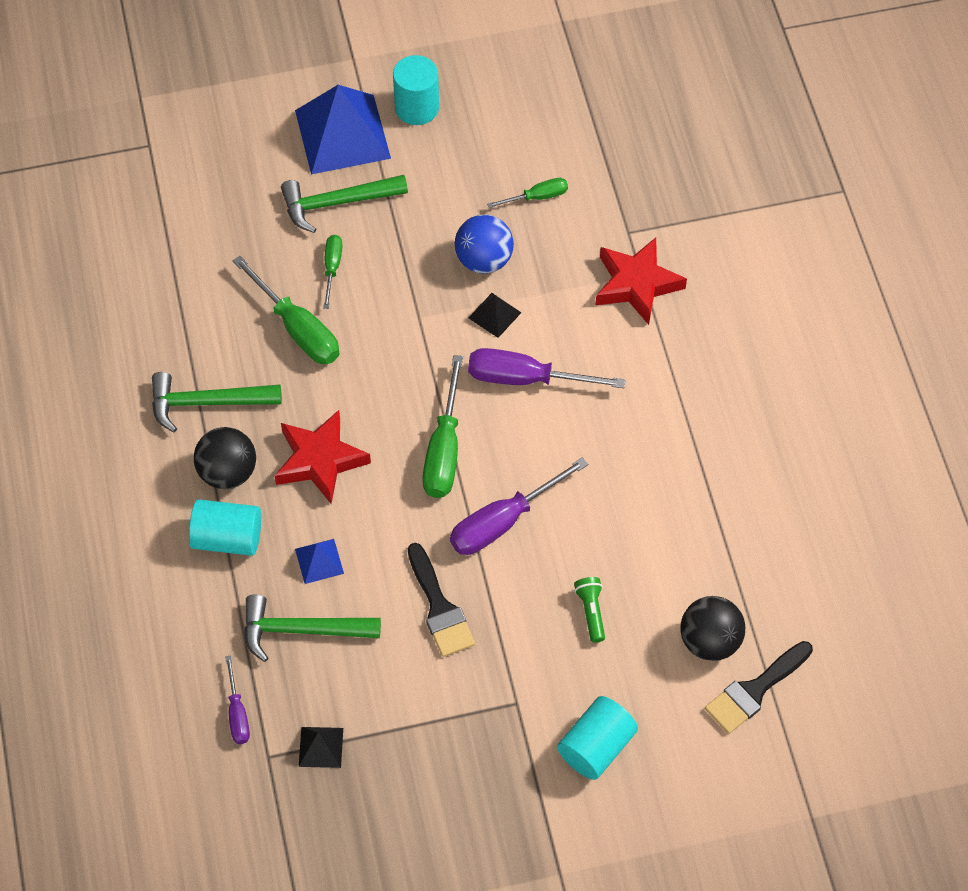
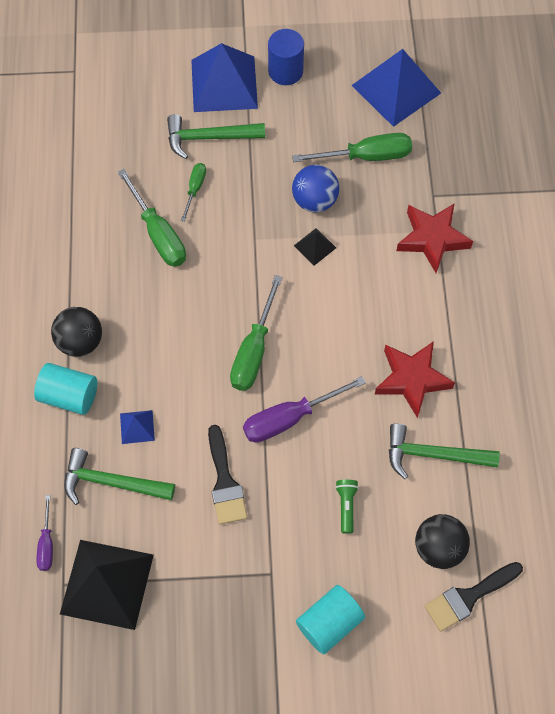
camera: 10 degrees right, 5 degrees up
(206, 403) = (75, 282): green hammer -> green hammer (433, 455)
(320, 460) = (154, 344): red star -> red star (412, 379)
(321, 747) = (107, 584): black pyramid -> black pyramid, size x2.23
(417, 107) = (285, 71): turquoise cylinder -> blue cylinder
(525, 378) = (329, 302): purple screwdriver -> none
(537, 197) = (366, 156): green screwdriver -> green screwdriver, size x1.80
(558, 109) = (396, 89): none -> blue pyramid

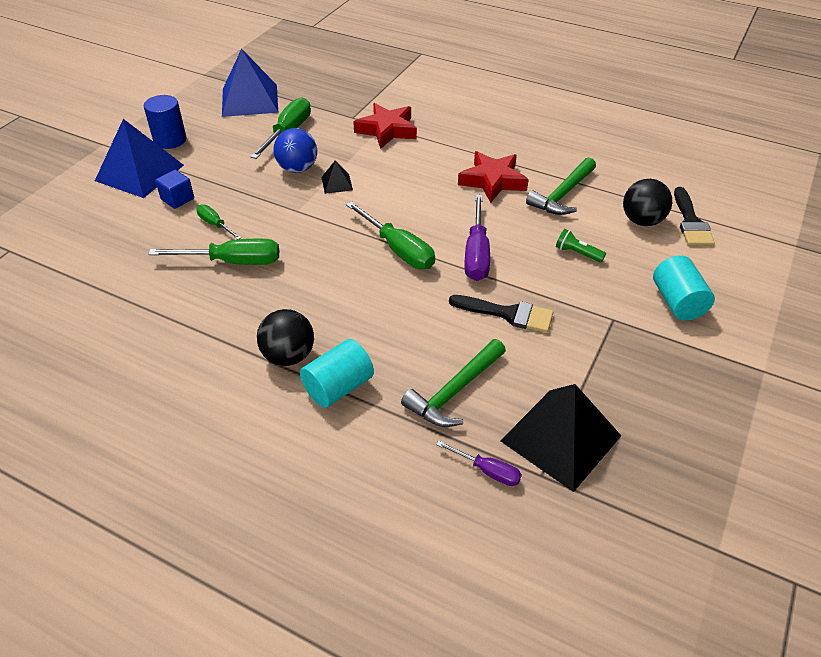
camera: 60 degrees left, 20 degrees down
(137, 427) = (410, 350): blue pyramid -> none
(208, 138) = (177, 199): green hammer -> blue cube

